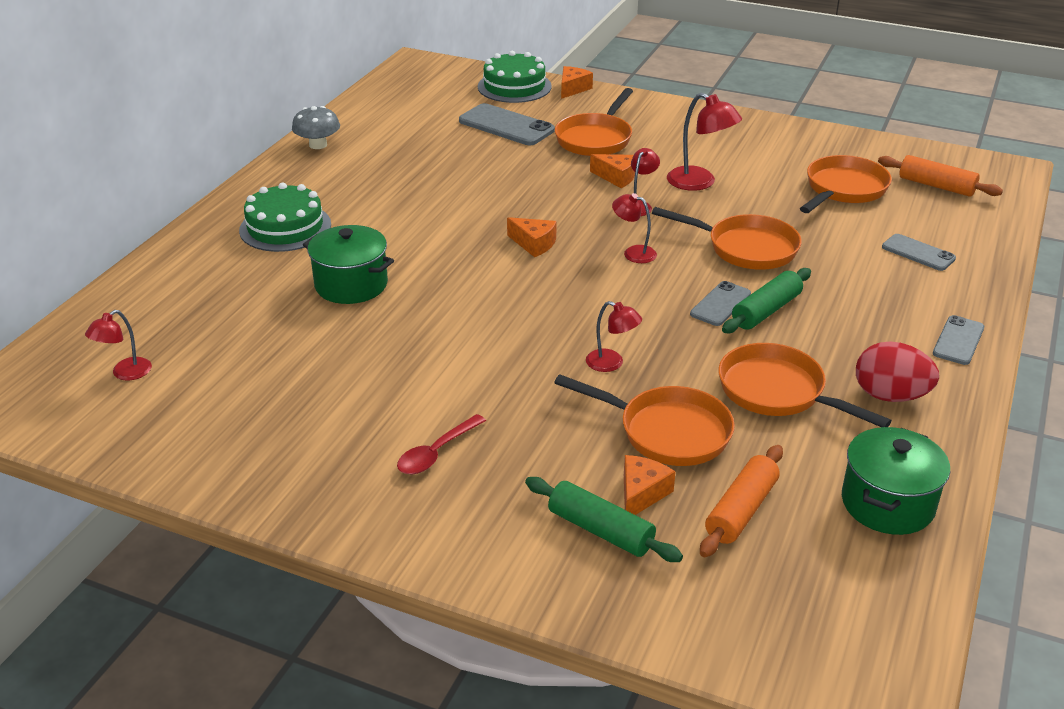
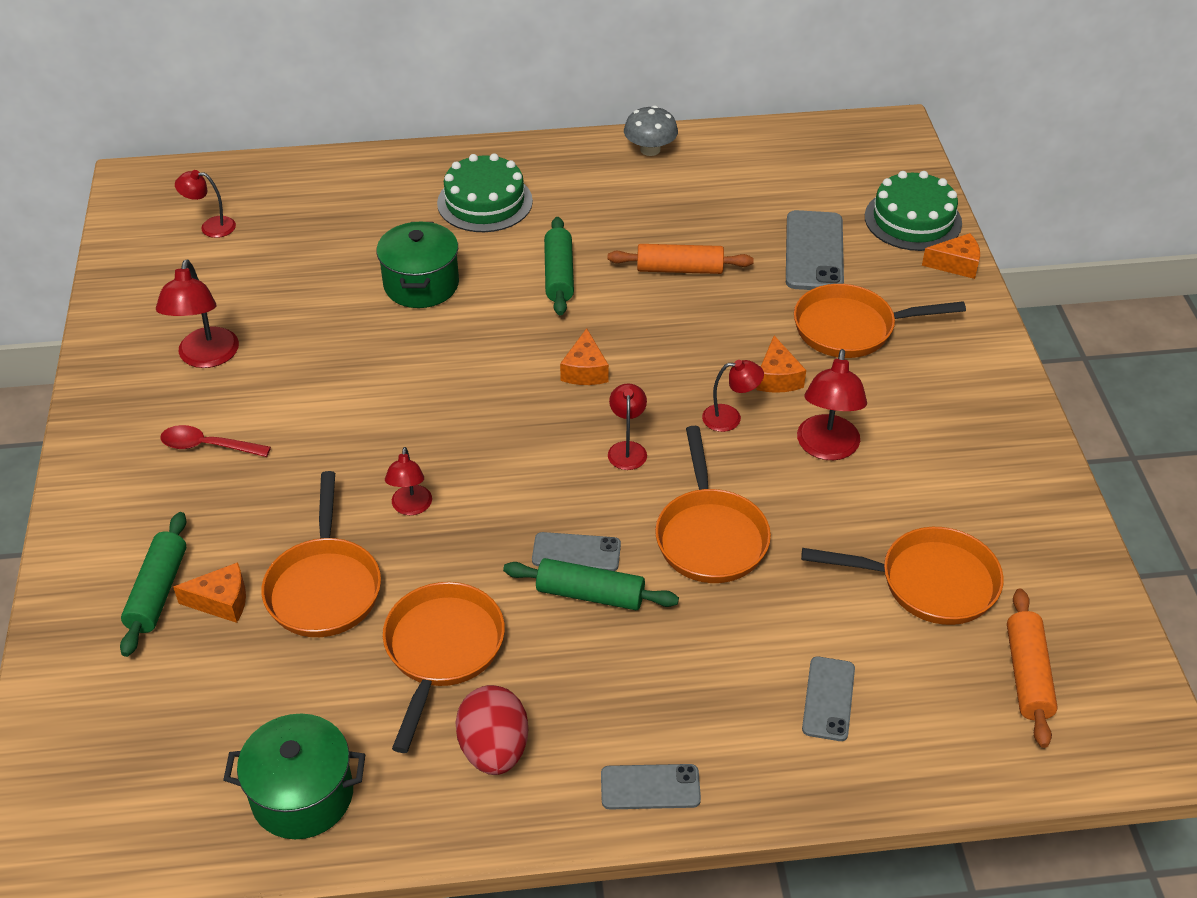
camera: 60 degrees right, 10 degrees up
(313, 424) = (206, 357): none -> red lamp
(415, 222) = (559, 275): none -> green rolling pin
(741, 510) = (233, 681): orange rolling pin -> orange rolling pin (679, 269)

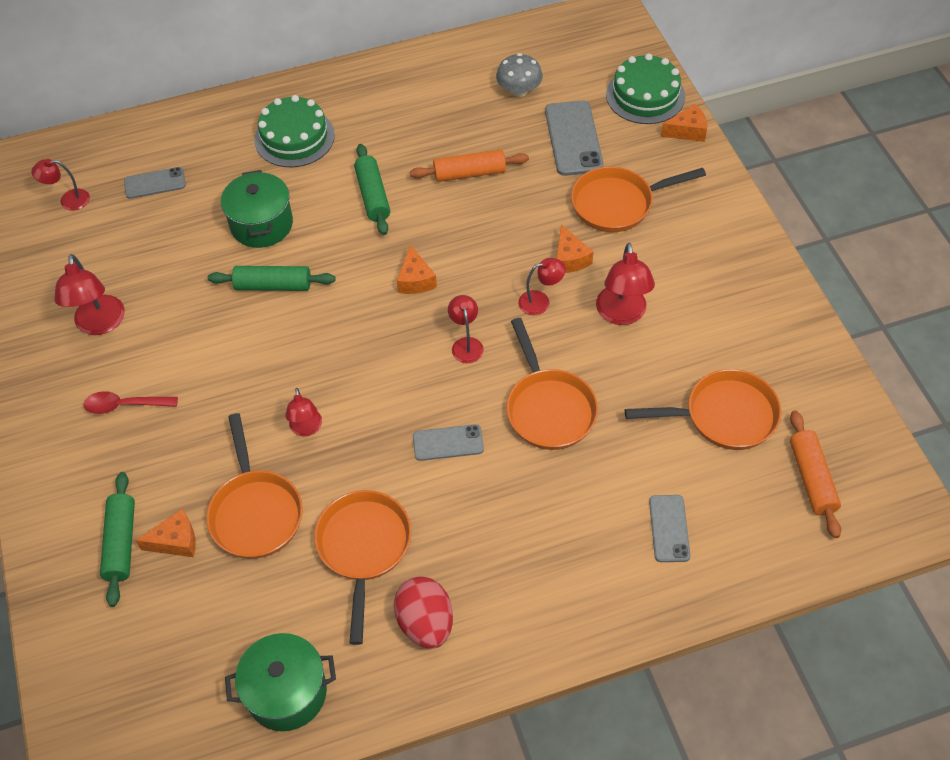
camera: 10 degrees left, 10 degrees up
(590, 594) = (467, 477): green rolling pin -> green rolling pin (273, 285)
(650, 149) = (419, 64): grey mushroom -> grey mushroom (519, 90)
(650, 787) = (552, 629): grey phone -> grey phone (155, 183)

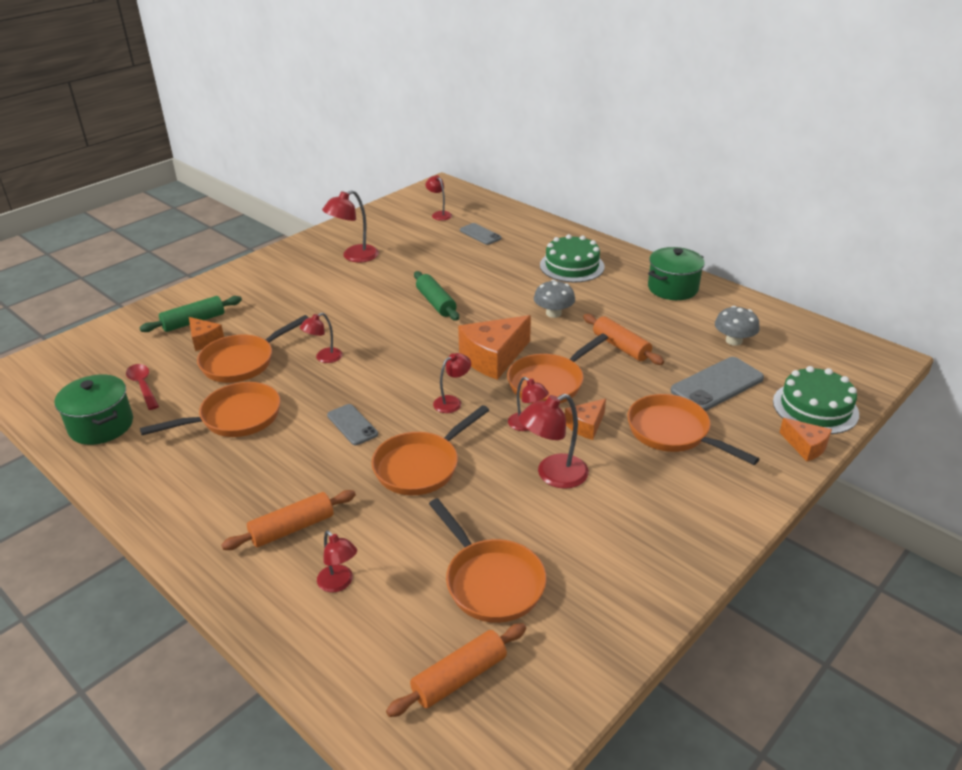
camera: 60 degrees right, 20 degrees down
(124, 405) = (298, 286): red spoon -> red spoon (143, 386)
(261, 224) = (483, 281): green pot -> green pot (672, 288)
(373, 196) = (553, 313): green rolling pin -> grey mushroom
(415, 280) = (493, 358): orange cheese -> orange cheese, size x1.84
(425, 623) = (181, 470): red egg -> none
(488, 255) = (549, 383): none -> orange pan
(576, 544) = (292, 528): none -> orange rolling pin
(669, 528) = (339, 583): grey phone -> red lamp

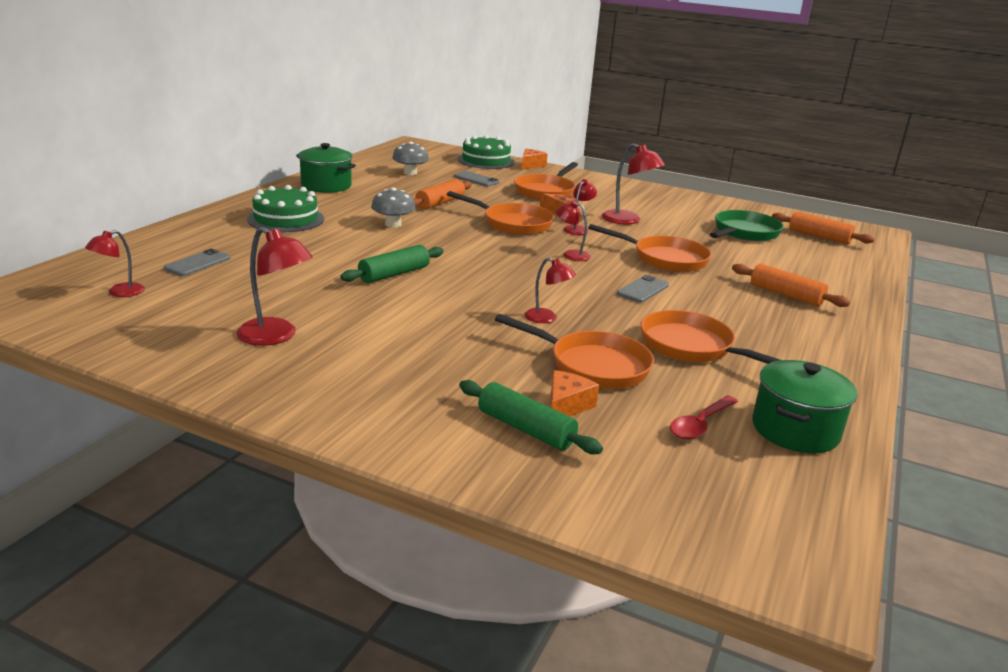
camera: 110 degrees left, 10 degrees down
(339, 583) = (808, 272): red lamp -> none
(491, 581) = (744, 233): orange pan -> green pan
(493, 358) = (489, 243): orange cheese -> none
(717, 384) = (476, 179): grey phone -> grey phone, size x0.61

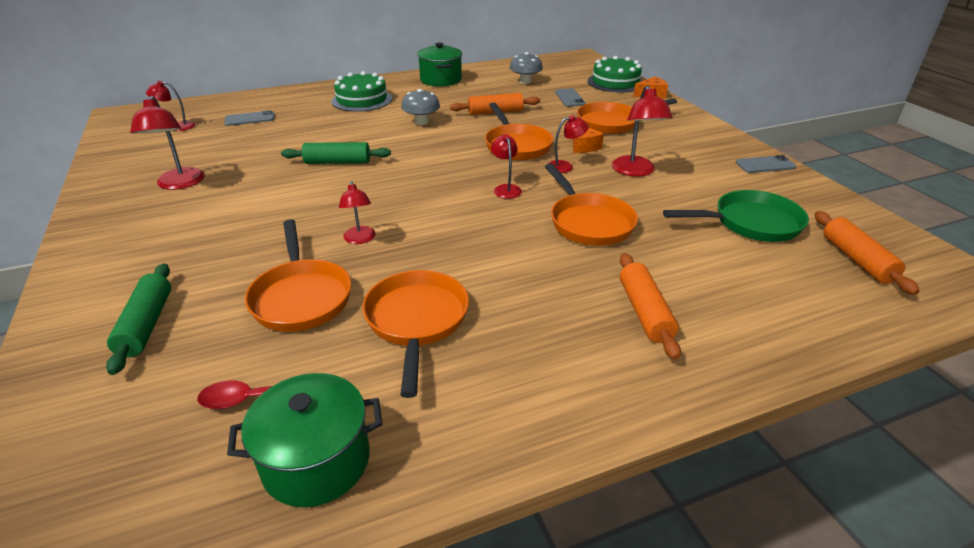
camera: 45 degrees right, 10 degrees up
(566, 406) = (208, 321): orange cheese -> none
(643, 290) = (498, 245): grey phone -> grey phone (765, 165)

